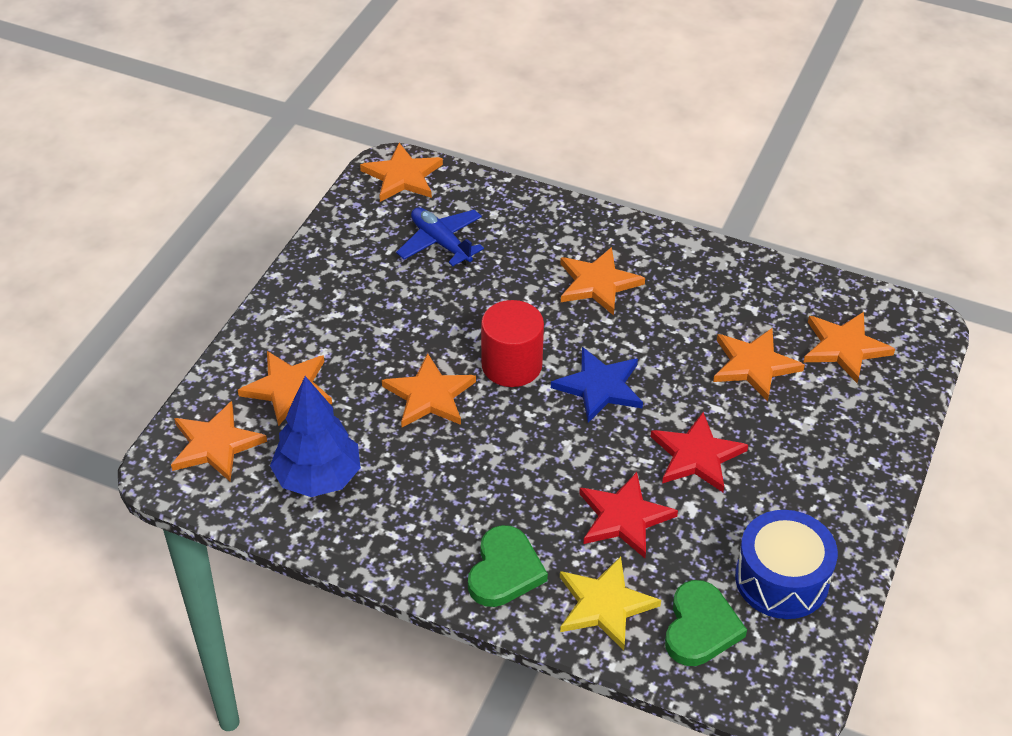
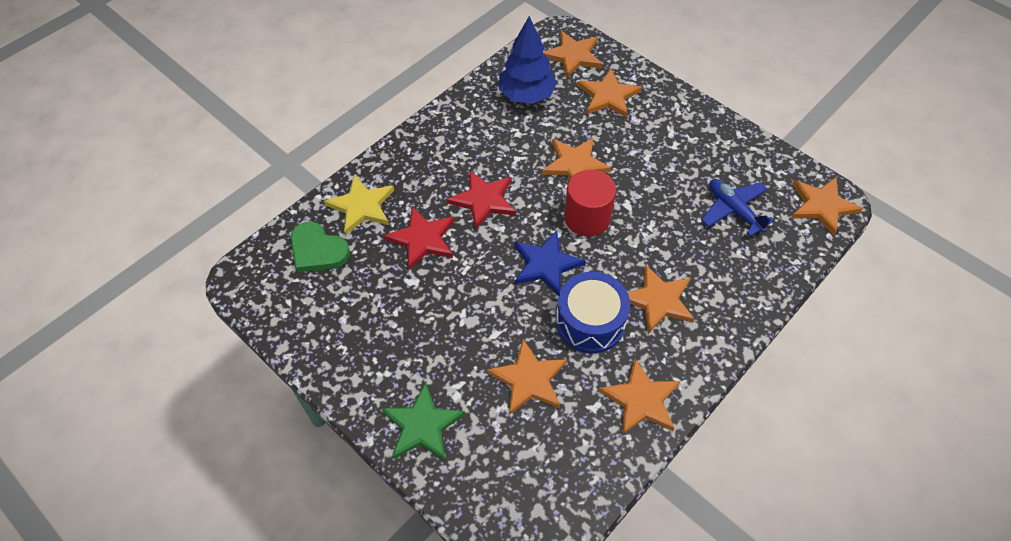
camera: 110 degrees right, 10 degrees up
(441, 243) = (733, 210): blue plane -> blue plane turned 105 degrees counterclockwise
(504, 570) = (413, 164): green heart -> none
(696, 456) = (455, 302): red star -> red star (483, 200)
(781, 579) = (327, 312): blue drum -> blue drum (590, 322)
(844, 347) = (523, 462): orange star -> orange star (641, 400)
(860, 438) = (422, 425): none -> green star

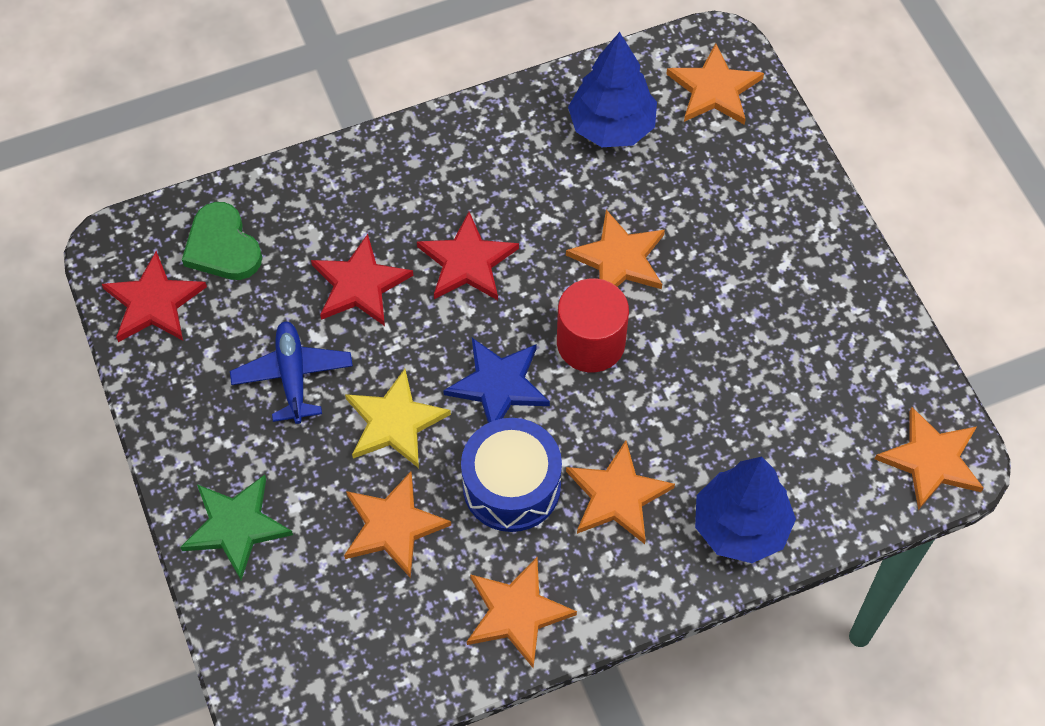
camera: 25 degrees right, 5 degrees up
(288, 303) = (154, 302): none -> red star
(361, 206) = (306, 207): yellow star -> yellow star (394, 422)
(608, 96) = (727, 172): orange star -> none
(733, 210) = (799, 414): blue plane -> blue plane (293, 376)
(742, 288) = (740, 527): none -> blue tree

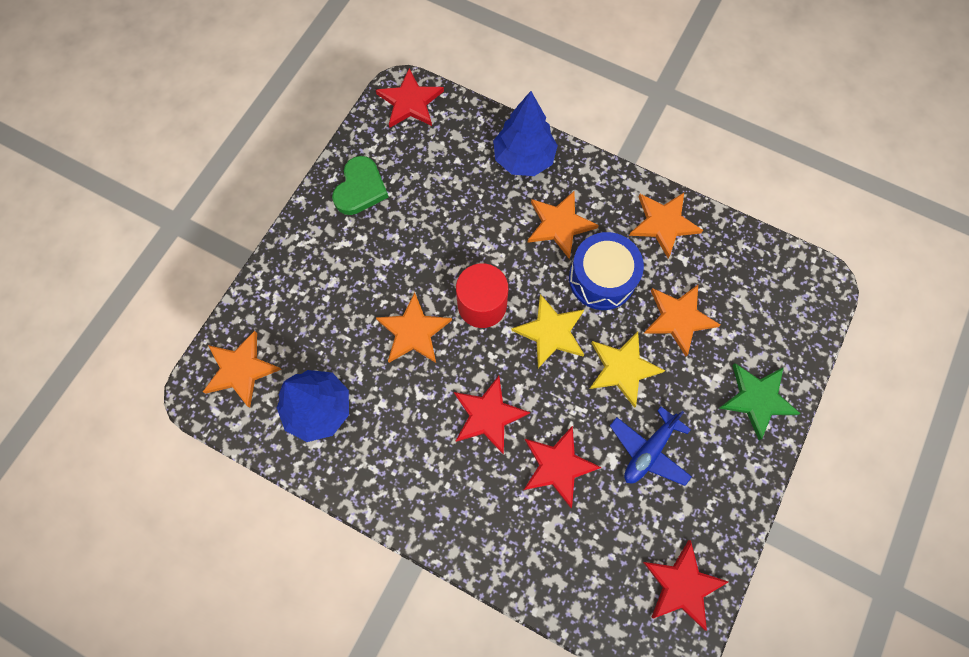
camera: 130 degrees left, 10 degrees up
(222, 246) = (608, 579): green heart -> green heart (360, 188)
(498, 385) = (551, 332): blue star -> yellow star
(931, 460) = (410, 102): orange star -> red star

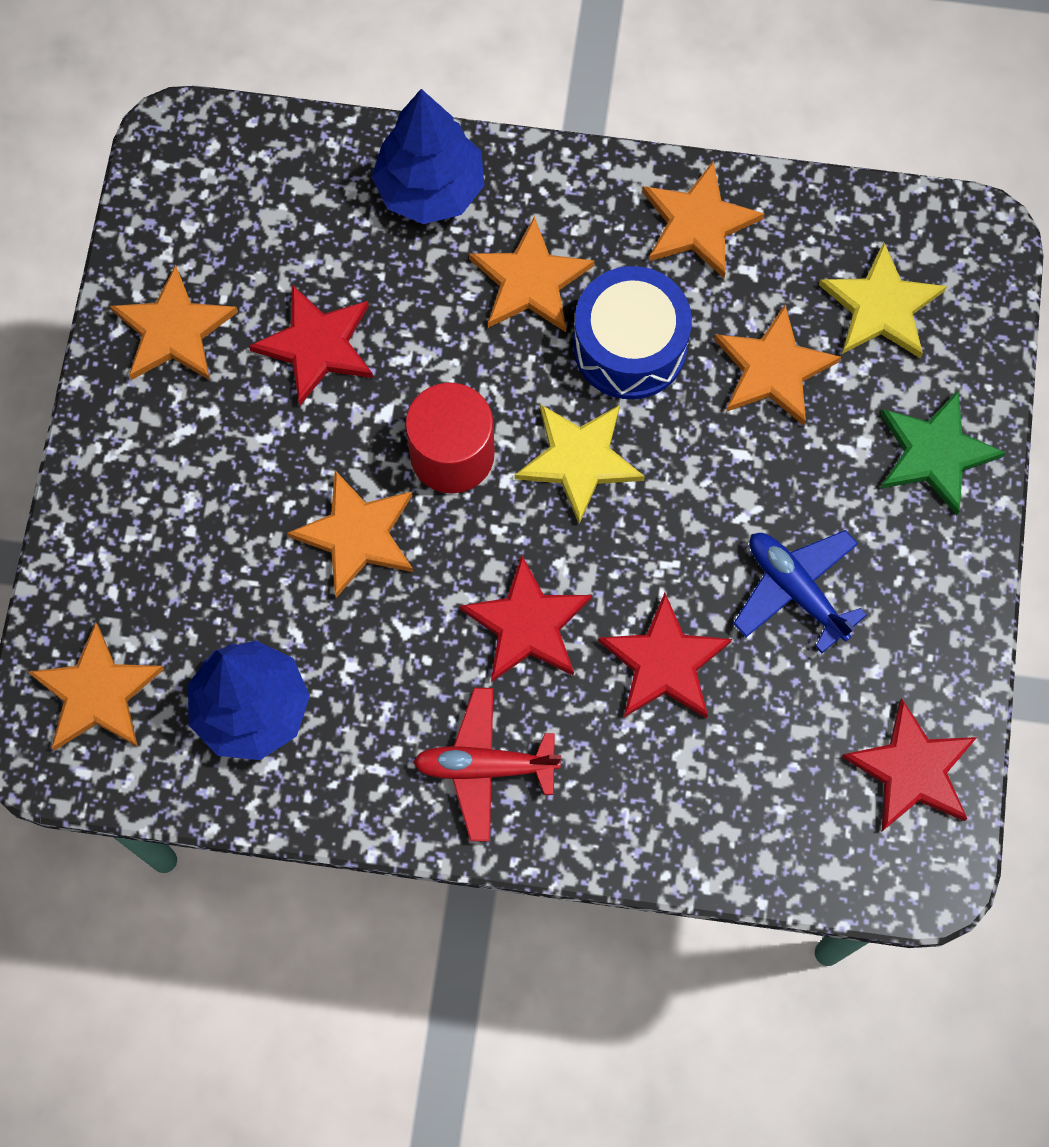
camera: 20 degrees left, 0 degrees up
(360, 188) = (173, 330): green heart -> orange star
(410, 102) = (199, 153): red star -> red star (317, 345)
(433, 490) = (485, 767): none -> red plane
(623, 368) = (712, 478): yellow star -> yellow star (881, 306)
(648, 450) = (795, 590): blue plane -> blue plane turned 120 degrees clockwise

